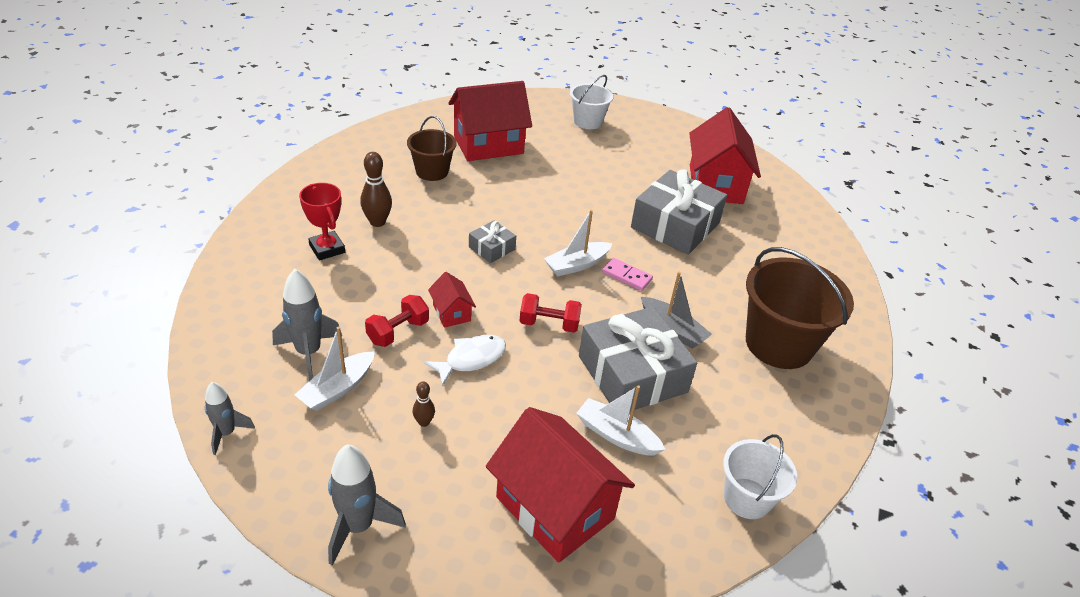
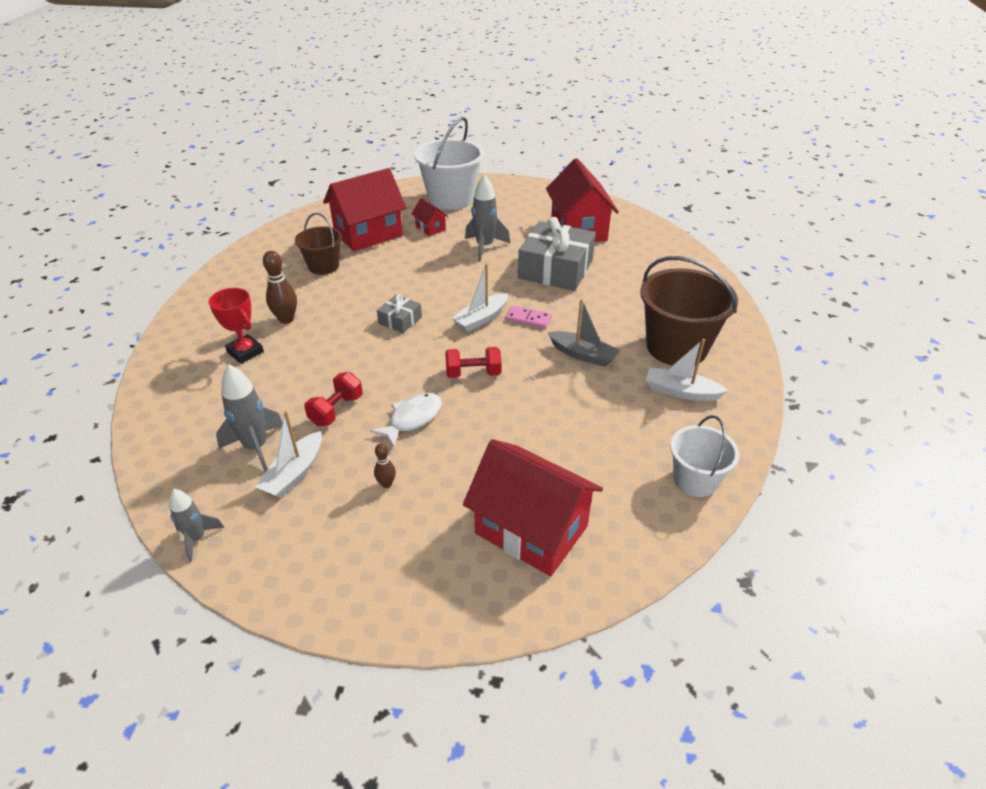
camera: 10 degrees left, 0 degrees up
(358, 527) = (354, 592): grey rocket -> grey rocket (485, 247)
(451, 313) = (381, 383): red house -> red house (430, 228)
(588, 121) = (451, 199): white bucket -> white bucket, size x1.71
(616, 435) = (565, 454): white boat -> white boat (681, 392)
(632, 374) = (561, 399): grey gift -> none

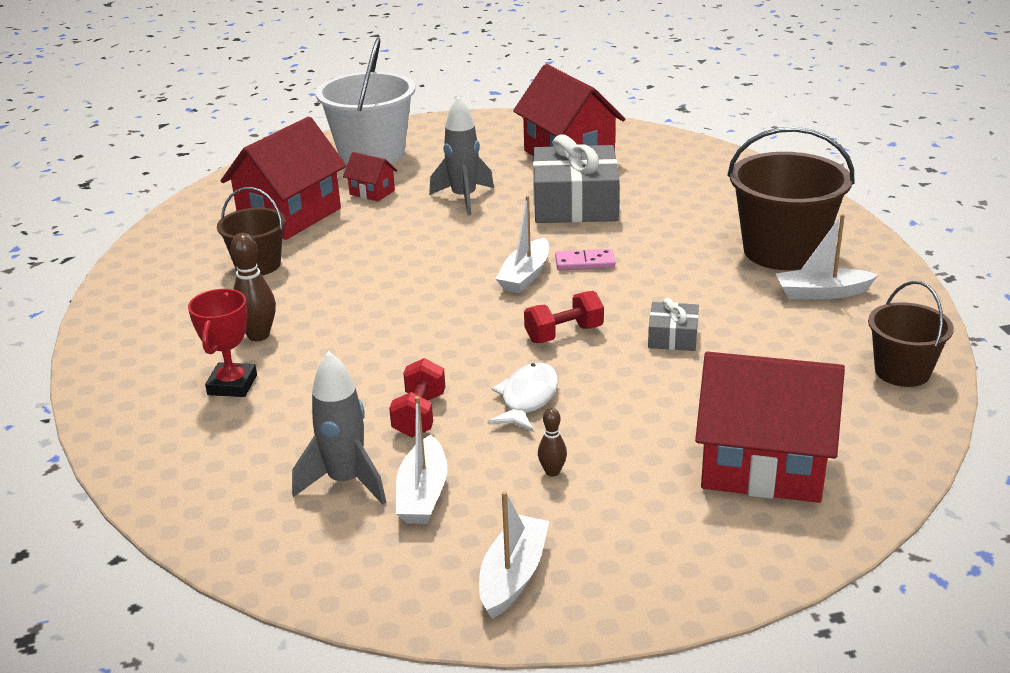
camera: 20 degrees left, 10 degrees down
(197, 539) = (353, 597): grey rocket -> none
(245, 352) = (232, 385): red trophy -> red trophy turned 75 degrees clockwise
(302, 559) = (513, 575): none -> white boat
(400, 320) = (419, 301): grey gift -> grey gift (673, 336)
(583, 355) = (681, 284): grey boat -> none
(695, 480) = (902, 371): white bucket -> brown bucket

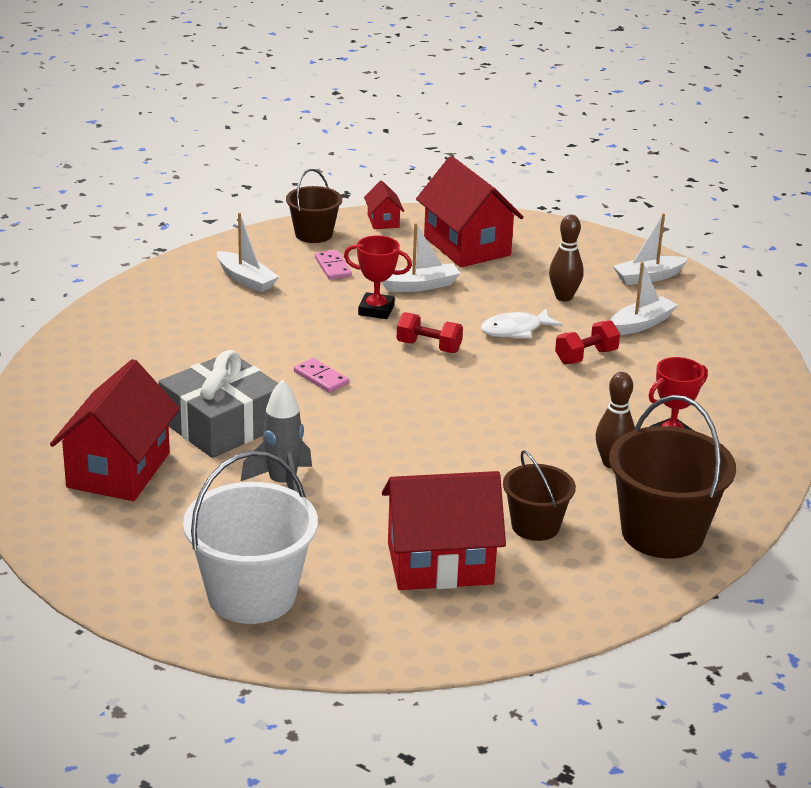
camera: 135 degrees left, 0 degrees up
(346, 482) = (672, 350): grey rocket -> none
(372, 192) = (335, 544): red house -> red house (383, 221)
(525, 275) = (374, 394): white boat -> white boat (421, 285)
(552, 472) = (564, 297): brown bowling pin -> brown bowling pin, size x1.77
(673, 336) = (376, 310): grey gift -> red trophy
(782, 251) = (198, 309): brown bucket -> brown bucket (662, 533)
(800, 350) = (333, 267): none -> pink domino

